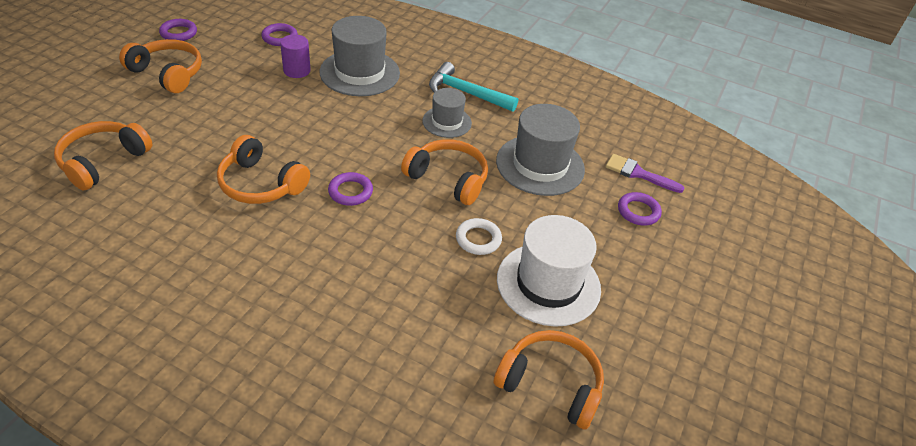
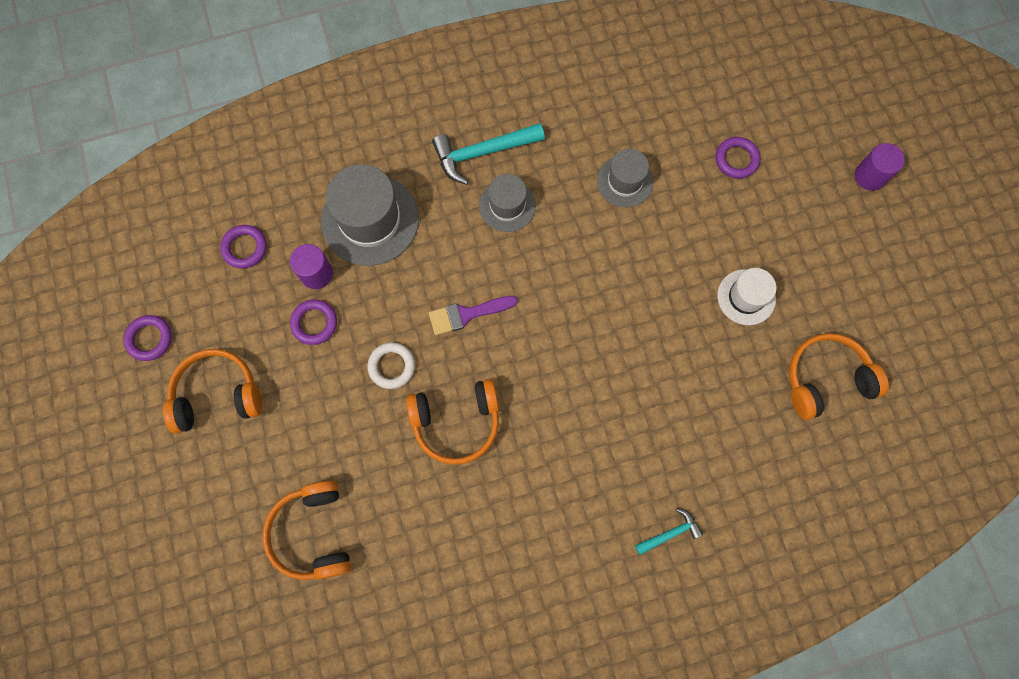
camera: 40 degrees left, 30 degrees up
(294, 364) = (670, 533): none -> turquoise hammer
(350, 192) = (527, 358): purple ring -> purple ring (314, 323)
(448, 179) = (578, 268): orange headphones -> none
(478, 239) = (662, 306): white ring -> white ring (391, 366)
(540, 165) = (625, 181): grey hat -> grey hat, size x0.58
(548, 284) = (746, 297): white hat -> white hat, size x0.58
(638, 173) = (700, 115): purple brush -> purple brush (467, 314)
(744, 297) = (870, 176): none -> purple cylinder

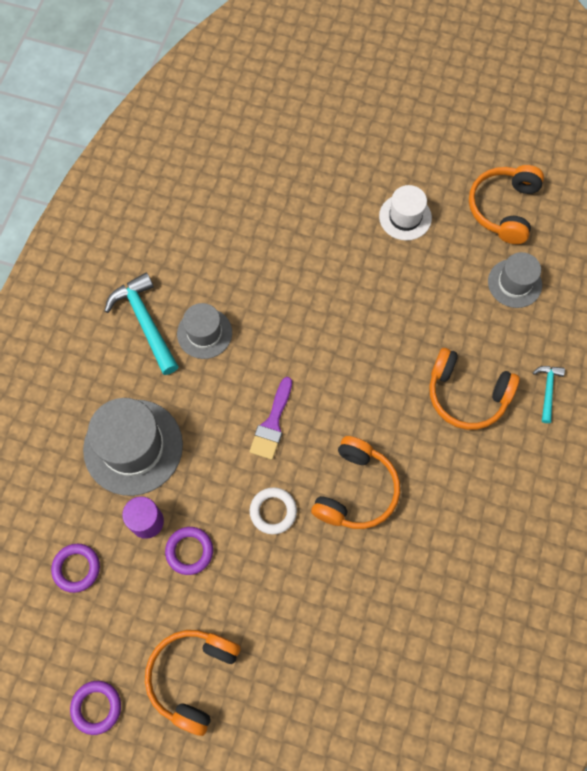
camera: 55 degrees left, 5 degrees down
(313, 533) = (370, 668): orange headphones -> orange headphones (466, 395)
(482, 153) = (145, 322): turquoise hammer -> turquoise hammer turned 135 degrees clockwise
(625, 181) = (251, 236): grey hat -> grey hat (514, 283)
(736, 159) = (294, 150): purple ring -> none
(870, 176) = (374, 76): purple cylinder -> none

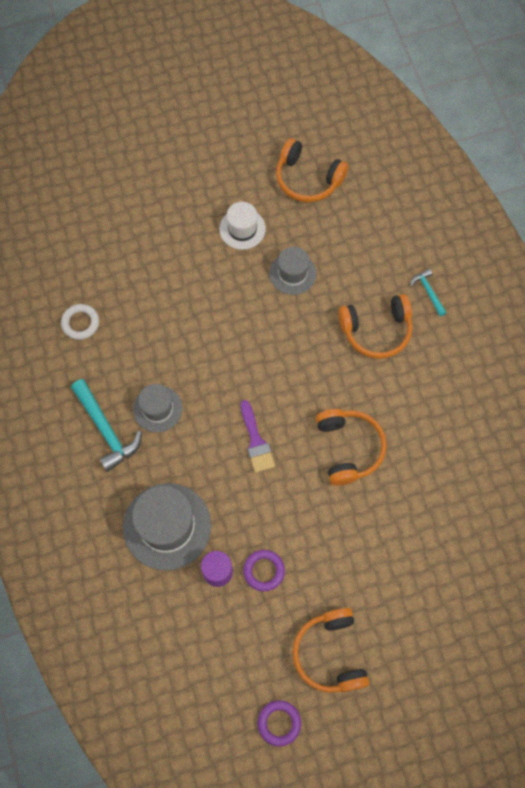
camera: 35 degrees left, 0 degrees up
(76, 568) = (191, 640): purple ring -> none
(145, 322) = (106, 430): turquoise hammer -> turquoise hammer turned 150 degrees counterclockwise
(273, 511) = (302, 502): white ring -> white ring (80, 323)
(503, 208) = (307, 179): orange headphones -> orange headphones turned 45 degrees counterclockwise
(514, 283) = (353, 229): grey hat -> grey hat (292, 273)

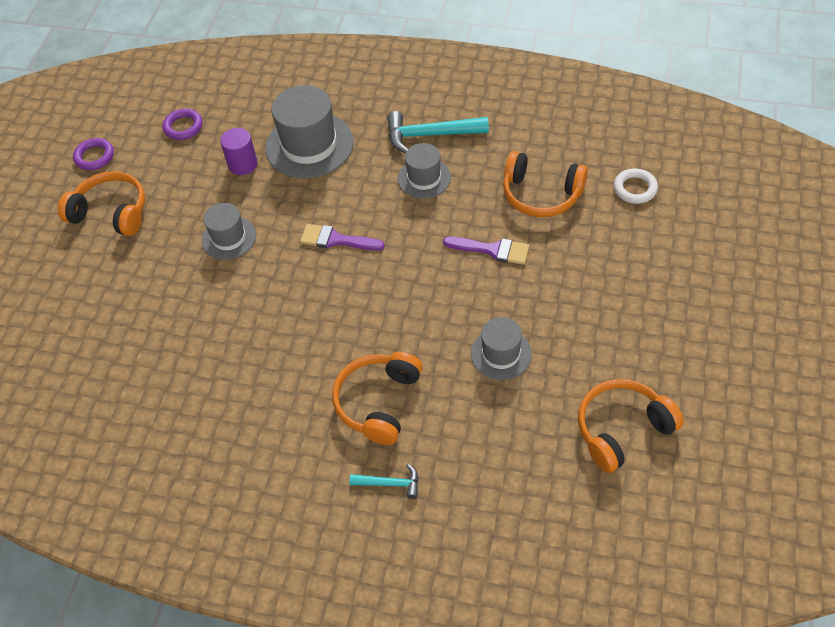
camera: 125 degrees right, 15 degrees down
(80, 323) = (554, 152): white ring -> white ring (635, 189)
(205, 322) = (492, 250): none -> purple brush
(242, 229) = (588, 330): white hat -> none
(264, 571) = (216, 196): purple ring -> purple ring (183, 127)
(300, 529) = (229, 238): none -> grey hat
(349, 448) = (271, 312): orange headphones -> orange headphones (541, 194)

